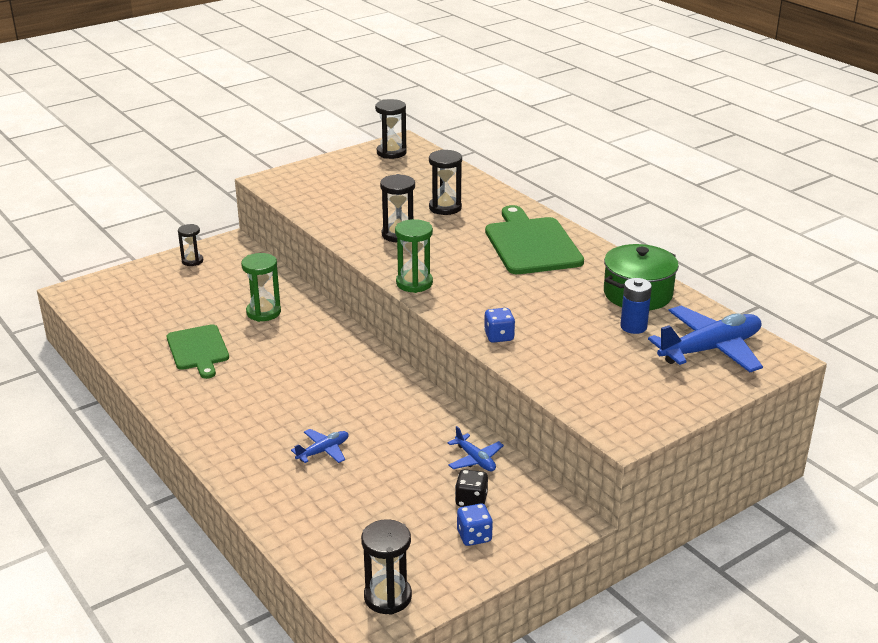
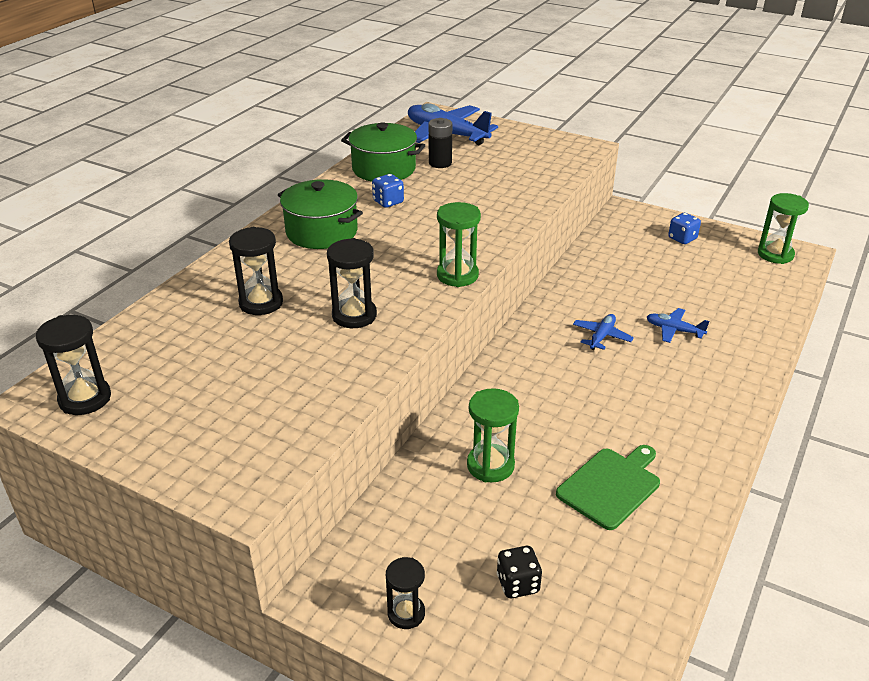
camera: 115 degrees left, 5 degrees up
(387, 597) = (775, 254): black hourglass -> green hourglass
(471, 500) = (649, 248): black dice -> black dice (517, 584)
(475, 459) = (603, 257): blue plane -> blue plane (601, 336)
(499, 336) = (511, 212): blue dice -> blue dice (388, 202)
(531, 244) = (322, 232): green cutting board -> green pot
(633, 327) = (440, 163): blue battery -> black battery

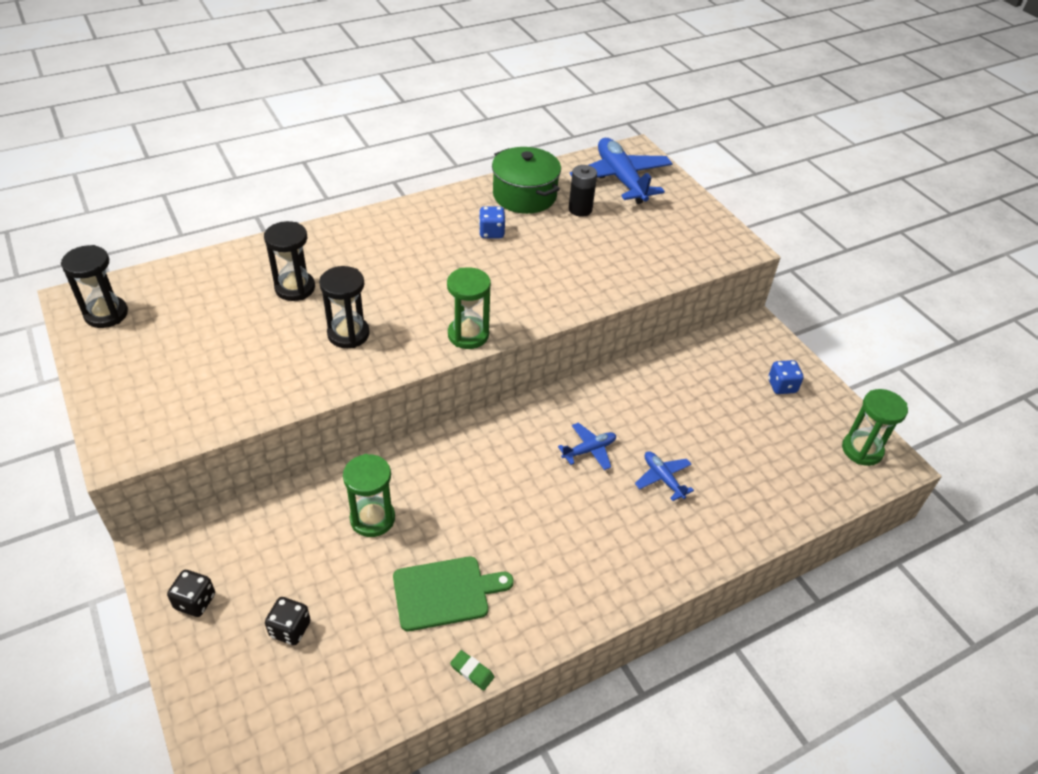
camera: 30 degrees right, 10 degrees up
(322, 232) = (407, 240): green pot -> none
(406, 613) = (195, 601): black hourglass -> black dice
(695, 528) = (472, 671): none -> green eraser

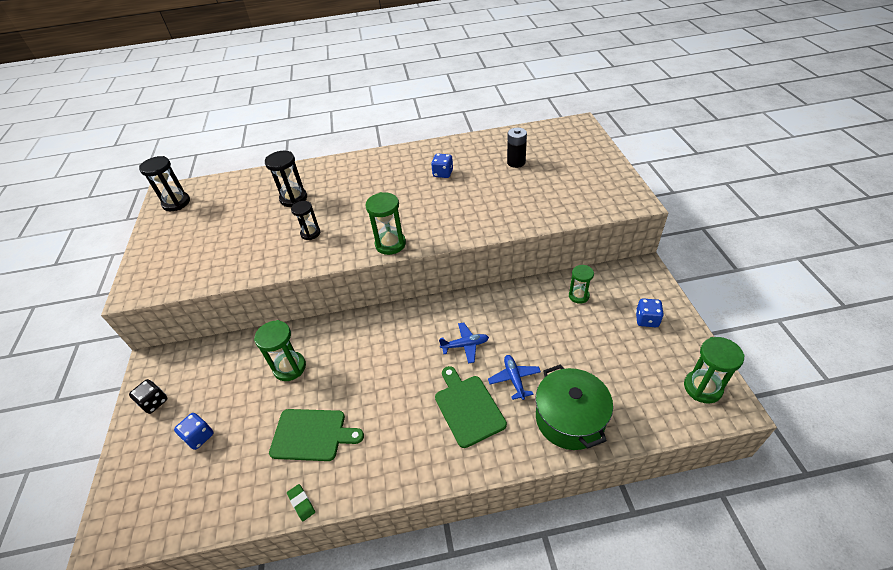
camera: 25 degrees right, 0 degrees up
(290, 629) = (199, 437): black dice -> blue dice
(348, 334) = (310, 233): black hourglass -> black hourglass, size x0.67
(524, 195) = (479, 150): green pot -> green pot (569, 419)
(621, 179) = (557, 143): blue plane -> none
(623, 521) = (468, 407): none -> green cutting board
(698, 370) = (578, 296): none -> green hourglass

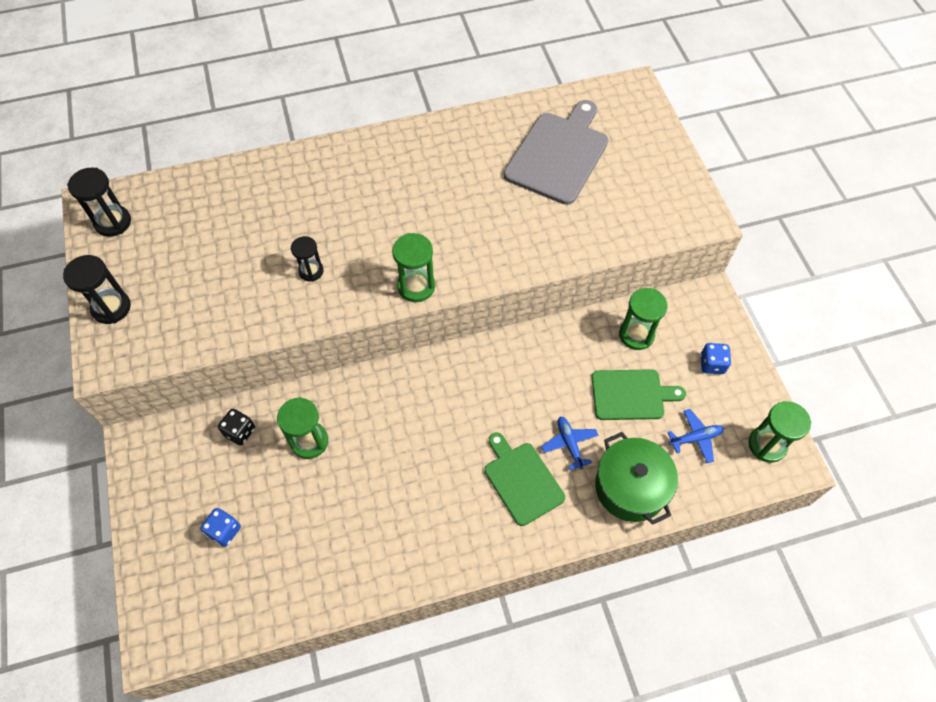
camera: 10 degrees left, 15 degrees up
(154, 402) = (156, 493): black dice -> black dice (240, 432)
(293, 198) = (275, 214): black hourglass -> black hourglass (111, 308)
(301, 503) = (359, 596): green eraser -> none
(312, 435) = (354, 521): green cutting board -> green cutting board (631, 395)
(443, 173) = (466, 172): blue dice -> none
(465, 345) = (511, 404): blue plane -> blue plane (695, 438)
(516, 162) = (558, 154): black battery -> grey cutting board
(578, 296) = (636, 335): green hourglass -> green hourglass, size x1.50

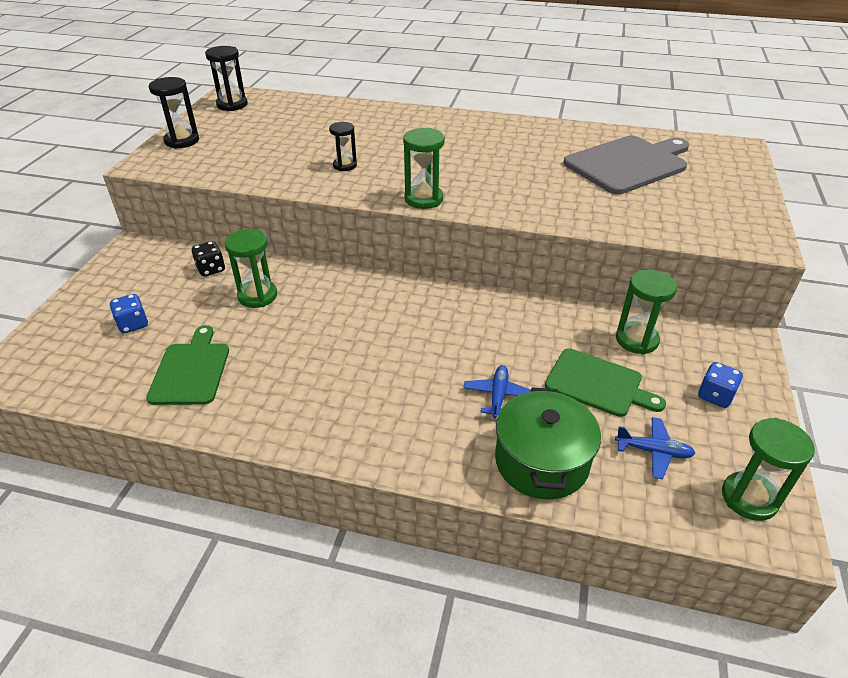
camera: 30 degrees right, 20 degrees down
(521, 480) = (424, 403): green cutting board -> green cutting board (191, 370)

